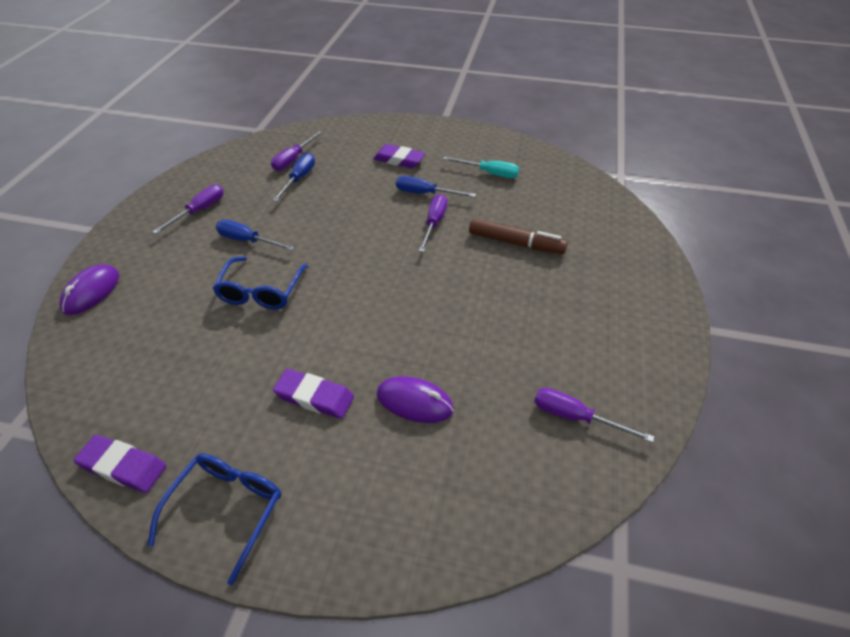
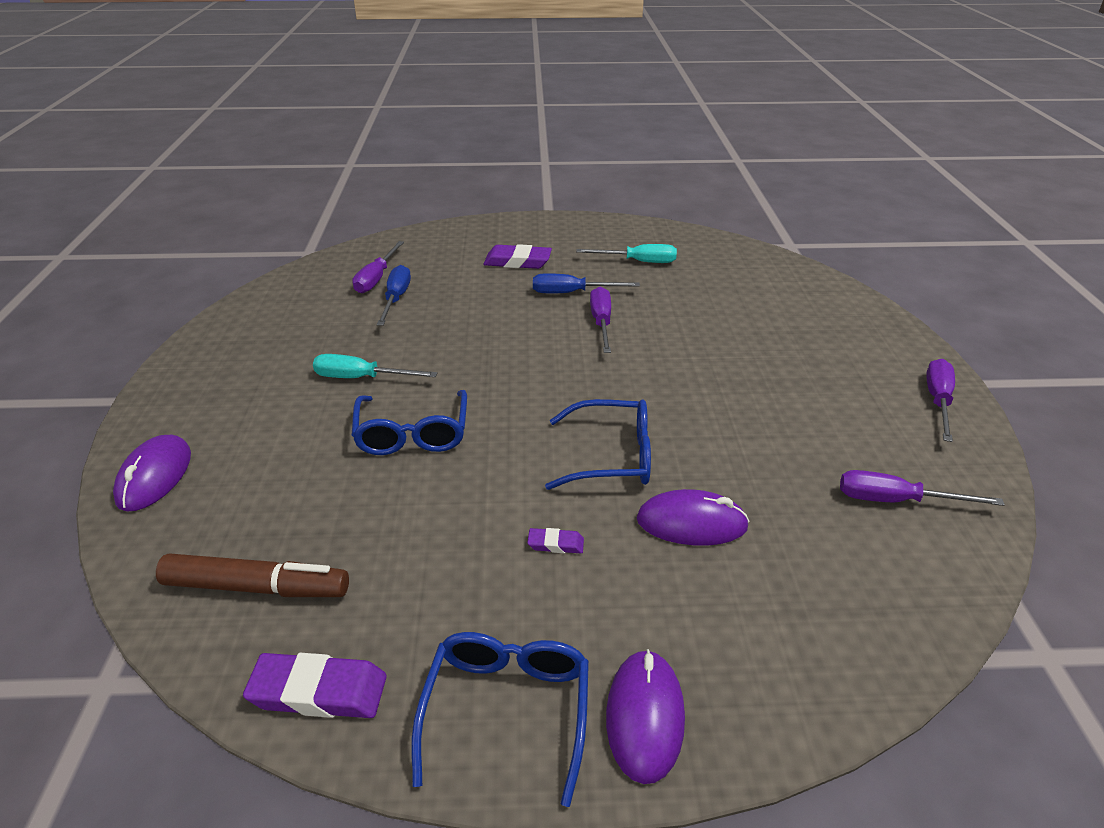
camera: 15 degrees left, 10 degrees down
(199, 211) = (272, 354): purple screwdriver -> purple screwdriver (938, 401)
(248, 241) = (361, 378): blue screwdriver -> turquoise screwdriver
(309, 537) = (644, 717): none -> purple mouse
(314, 397) = (555, 544): purple eraser -> purple eraser, size x0.52
(386, 337) = (612, 457): none -> blue glasses
(516, 243) = (713, 329): brown marker -> brown marker (257, 587)

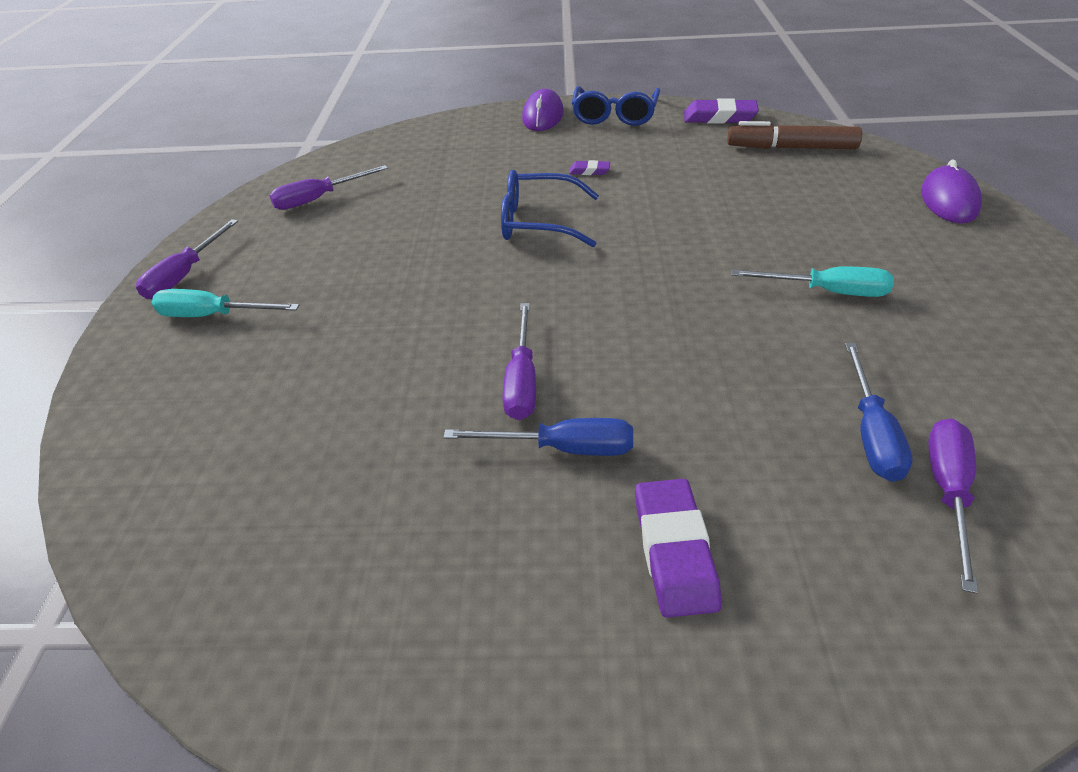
camera: 175 degrees left, 5 degrees up
(412, 434) = (732, 236): blue glasses -> none
(517, 262) = (674, 551): purple eraser -> purple eraser turned 75 degrees clockwise
(638, 262) = (417, 549): turquoise screwdriver -> turquoise screwdriver (213, 316)
(691, 523) = (486, 183): purple mouse -> none
(896, 500) = (319, 199): purple screwdriver -> purple screwdriver turned 135 degrees clockwise

